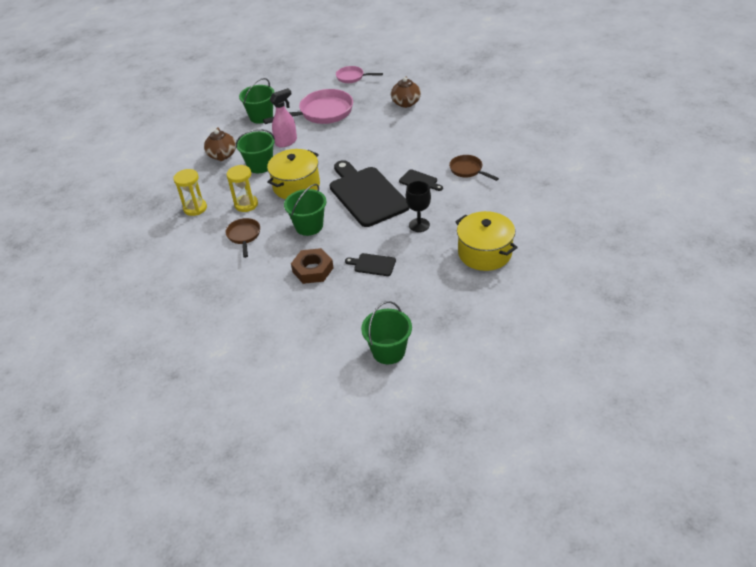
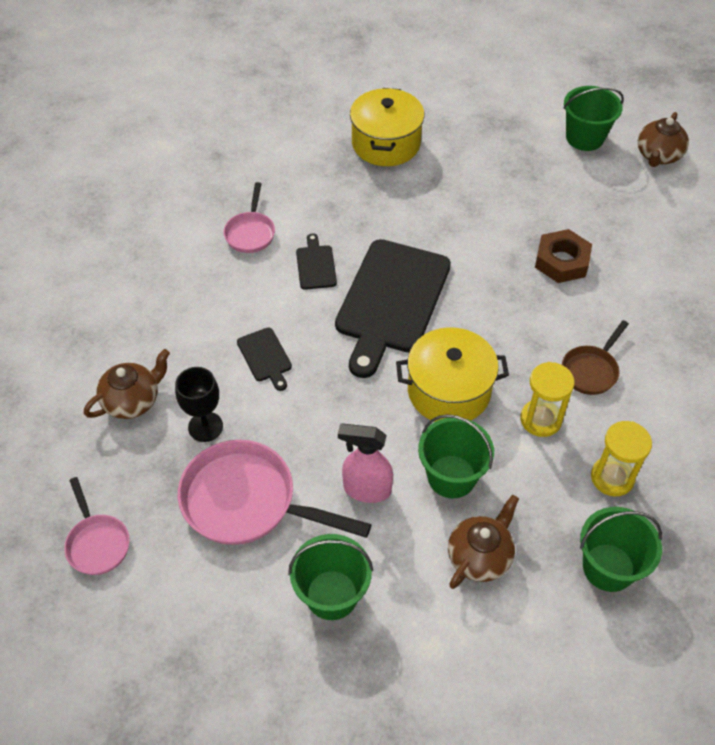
camera: 135 degrees left, 10 degrees up
(309, 226) = (504, 317): green bucket -> green bucket (608, 567)
(330, 378) = (658, 156): none -> brown teapot
(373, 264) = (497, 217): black cutting board -> black cutting board (265, 357)
(419, 225) = (396, 218): black goblet -> black goblet (205, 427)
(468, 170) = (250, 233): brown pan -> pink pan

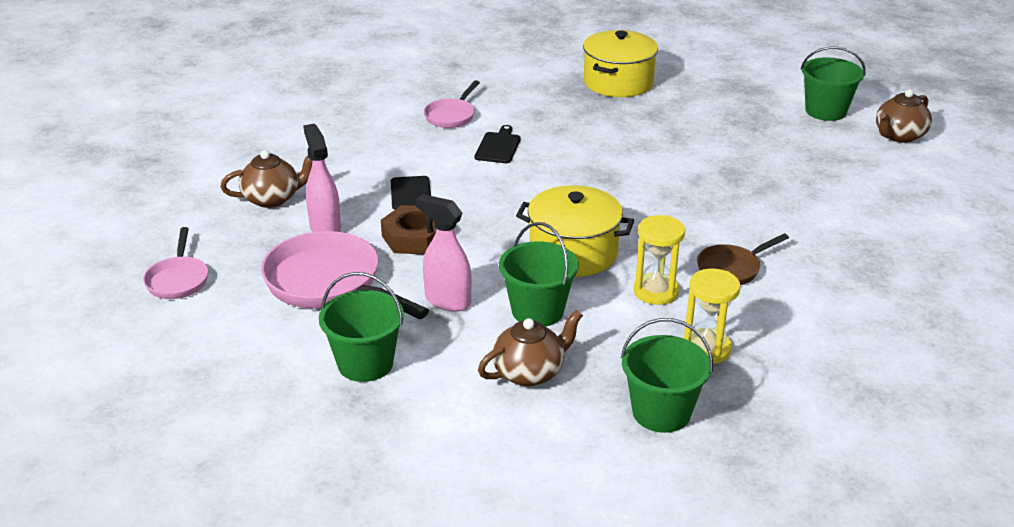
camera: 20 degrees right, 20 degrees down
(205, 427) = (325, 228): black goblet -> pink spray bottle
(391, 301) = (555, 182): black cutting board -> none
(561, 261) = (748, 188): brown nut -> brown nut (414, 237)

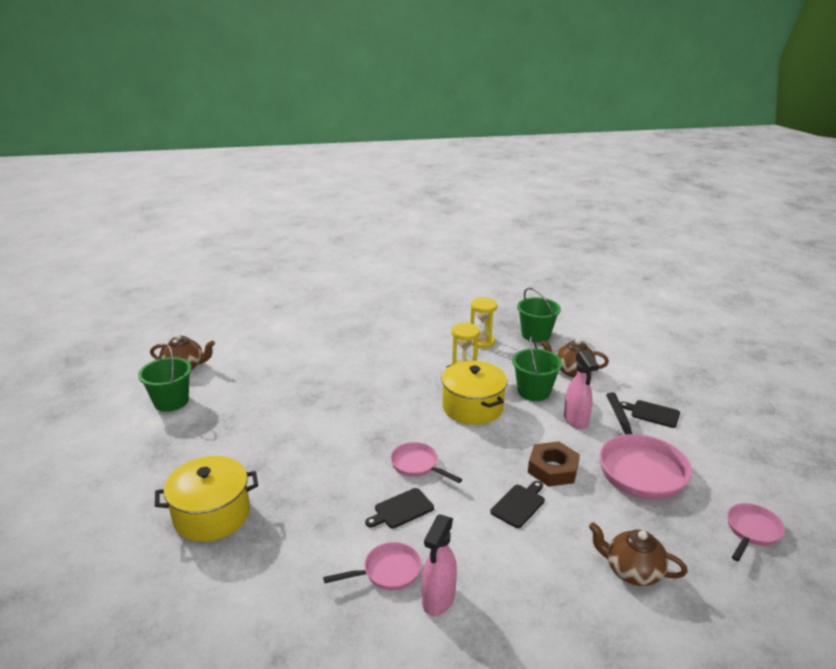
camera: 135 degrees left, 5 degrees down
(325, 228) = (609, 513): pink spray bottle -> pink spray bottle (438, 599)
(365, 363) = (652, 413): green bucket -> black cutting board
(536, 177) = (417, 465): none -> pink pan
(732, 269) = (411, 360): brown pan -> none

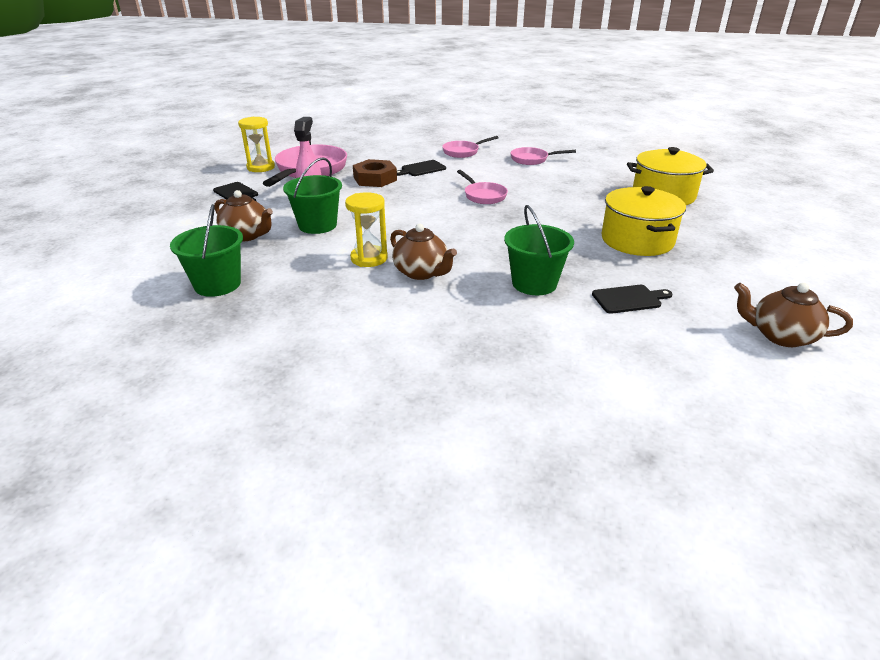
camera: 160 degrees left, 5 degrees up
(171, 401) = (765, 287): green bucket -> green bucket (534, 283)
(401, 509) = (510, 178): black cutting board -> black cutting board (629, 299)
(438, 599) = (506, 149): pink spray bottle -> none
(472, 407) = (397, 223): yellow pot -> yellow pot (637, 240)
(482, 342) = (305, 289): yellow hourglass -> yellow hourglass (261, 167)
(632, 571) = (384, 142): brown teapot -> brown teapot (422, 272)
(751, 531) = (291, 143): pink pan -> pink pan (463, 152)

